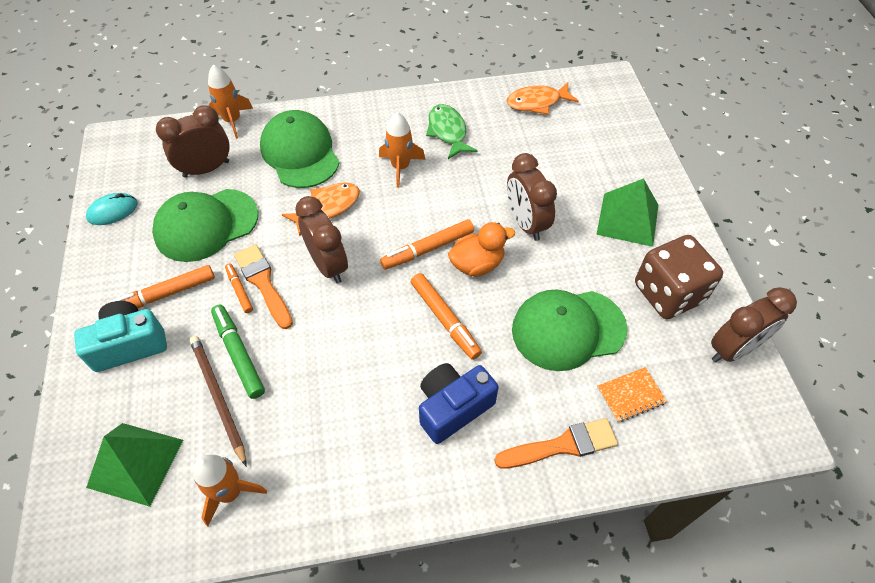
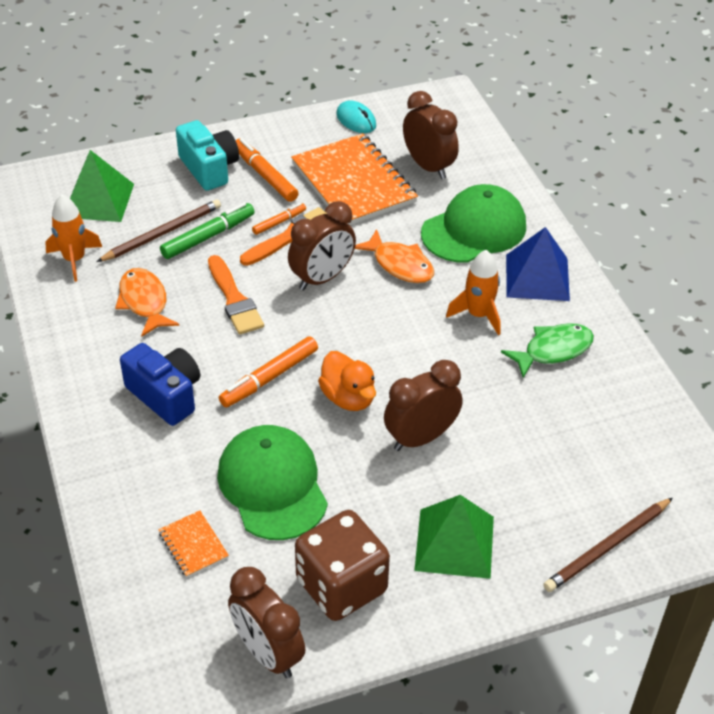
camera: 80 degrees right, 10 degrees down
(206, 225) = (354, 183): green cap -> orange notebook
(232, 121) = (505, 170): orange rocket -> none
(368, 126) = (537, 277): none -> blue pyramid
(428, 249) = (361, 353): orange marker -> none
(537, 102) = (644, 437): orange fish -> orange fish (144, 302)
(562, 445) = (130, 485): orange brush -> orange brush (234, 299)
(631, 140) = (607, 547): none -> brown pencil

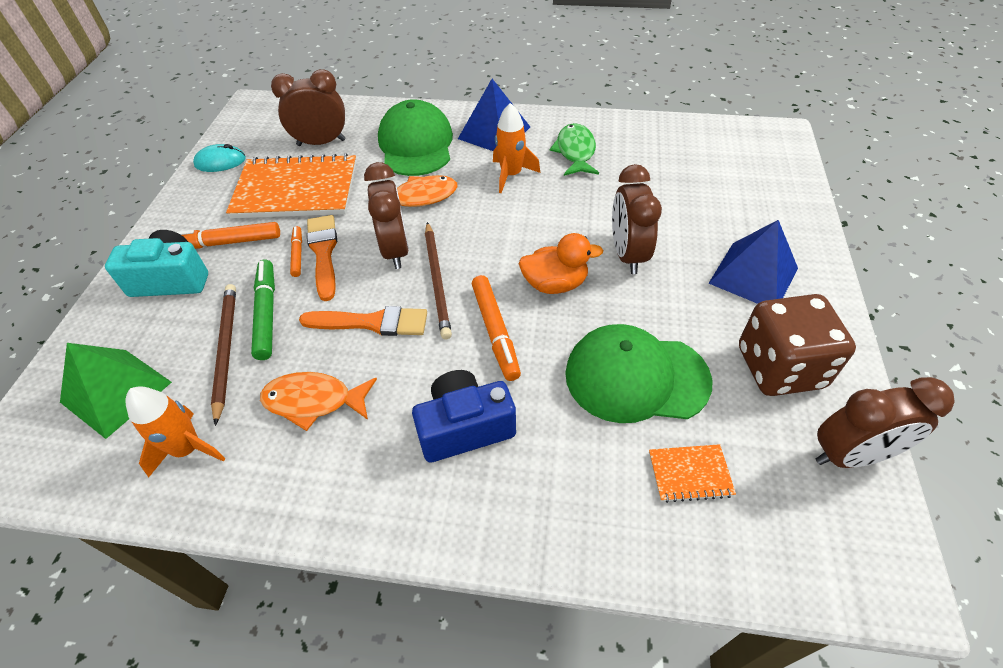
camera: 60 degrees left, 5 degrees up
(454, 543) = (753, 275): green pyramid -> blue pyramid
(607, 547) = (784, 195): brown pencil -> brown pencil (437, 281)

